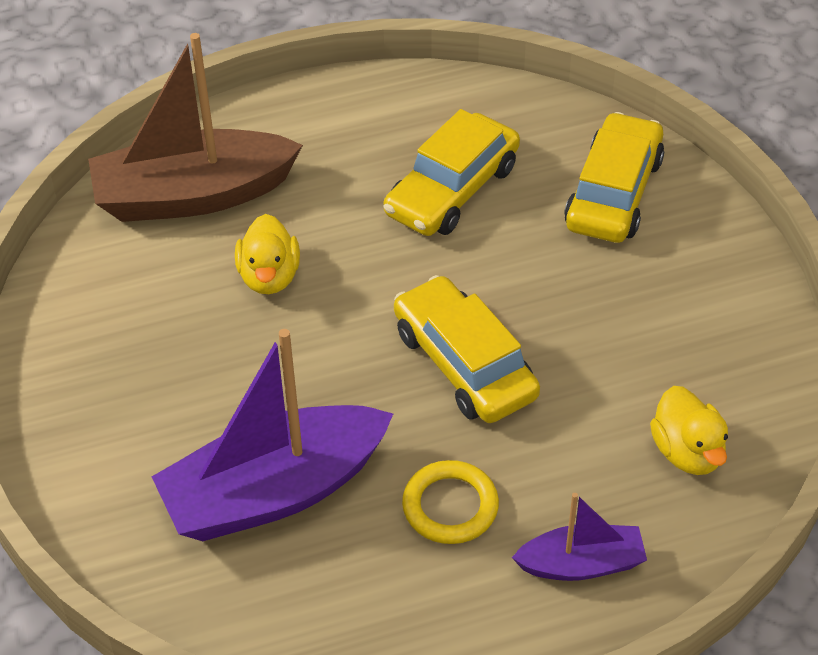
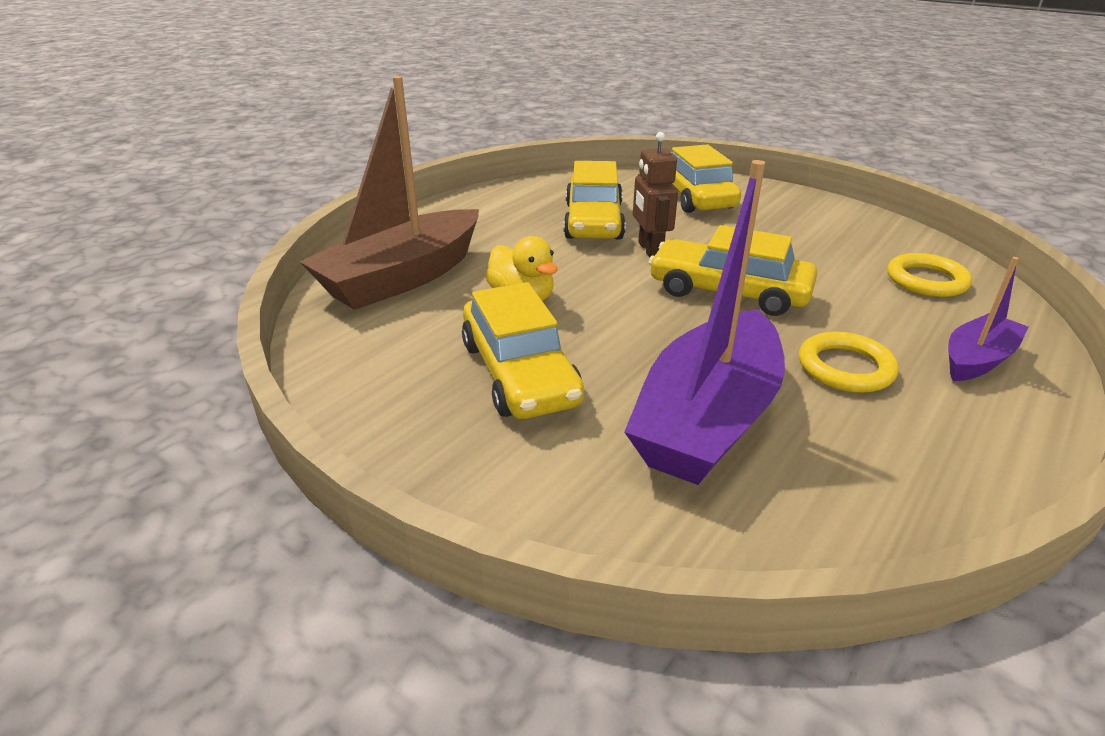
camera: 35 degrees left, 15 degrees down
(184, 367) = (519, 373): none -> yellow car
(459, 265) = (649, 250): none -> brown robot
(687, 452) = (926, 280): yellow duck -> yellow ring

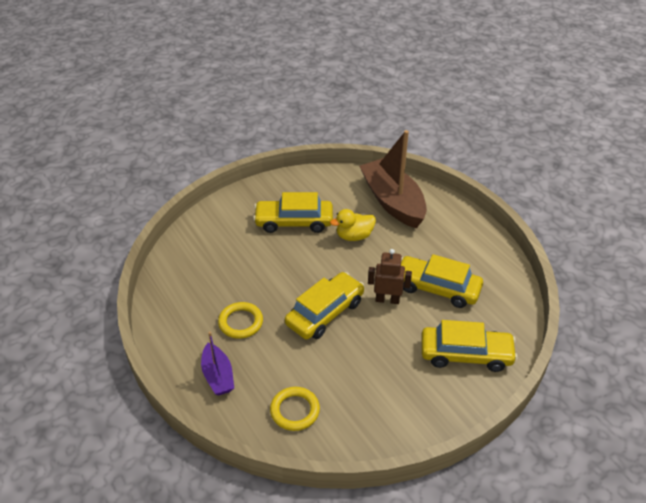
camera: 110 degrees right, 10 degrees up
(707, 419) = (236, 263): purple boat -> none

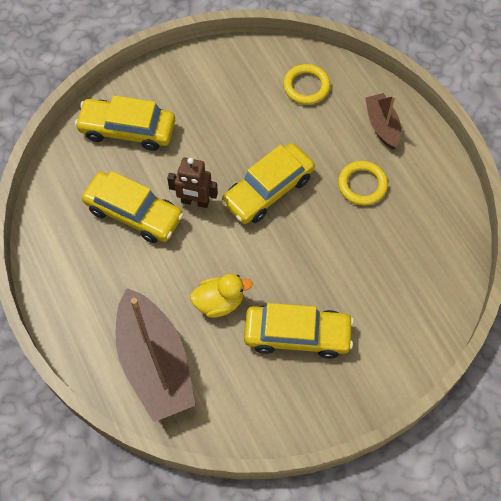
camera: 175 degrees left, 20 degrees up
(218, 376) = (382, 126): purple boat -> brown boat

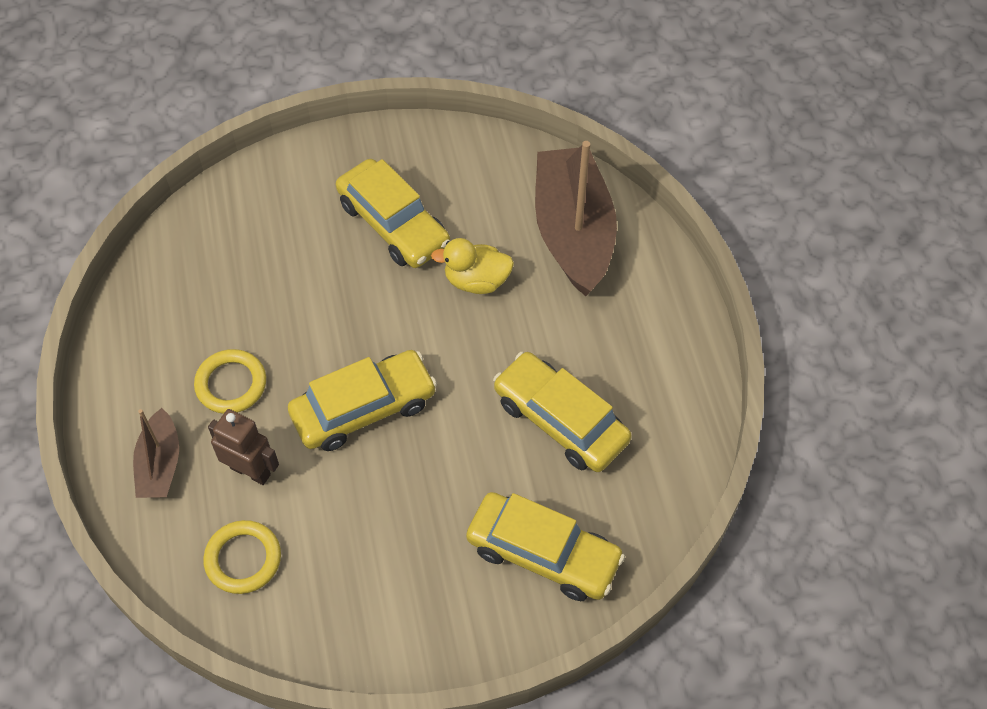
camera: 165 degrees left, 5 degrees down
(195, 202) = (471, 416): brown robot -> brown robot (250, 471)
(297, 335) = (393, 224): yellow car -> yellow car turned 150 degrees counterclockwise

